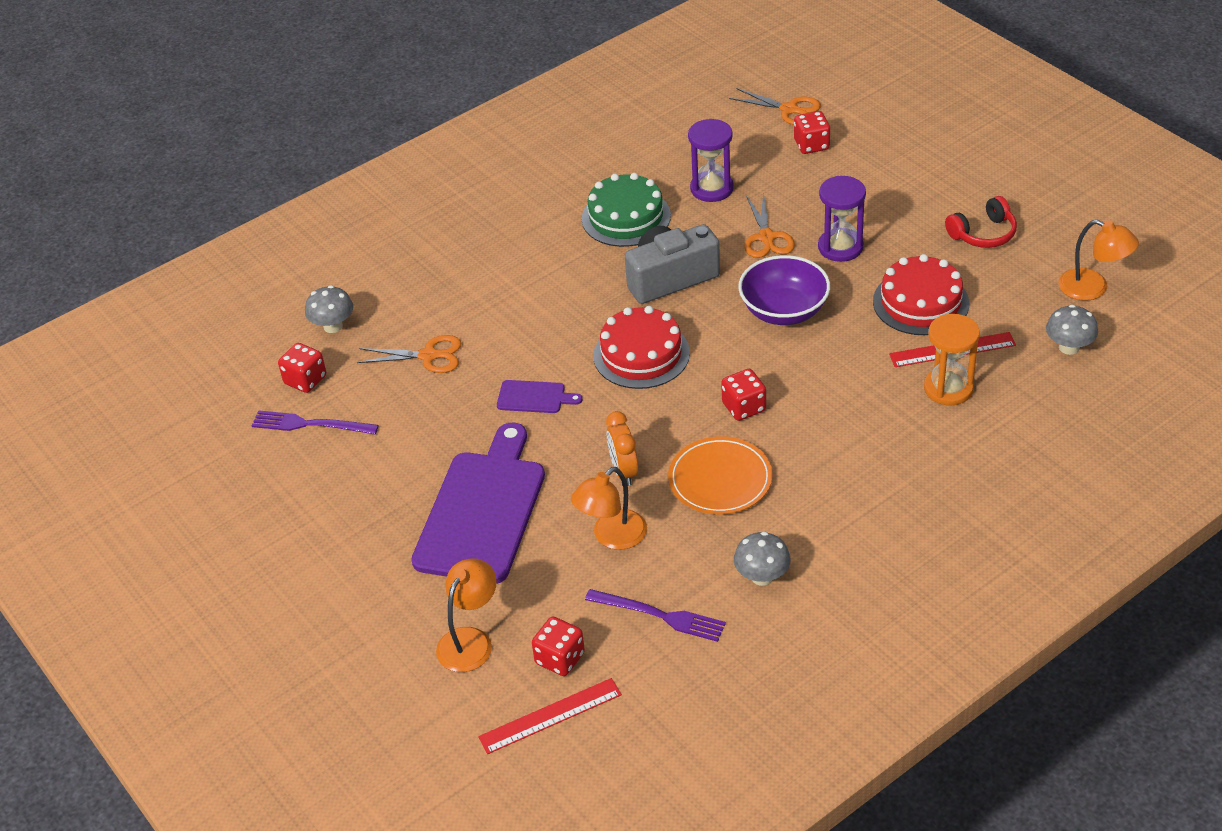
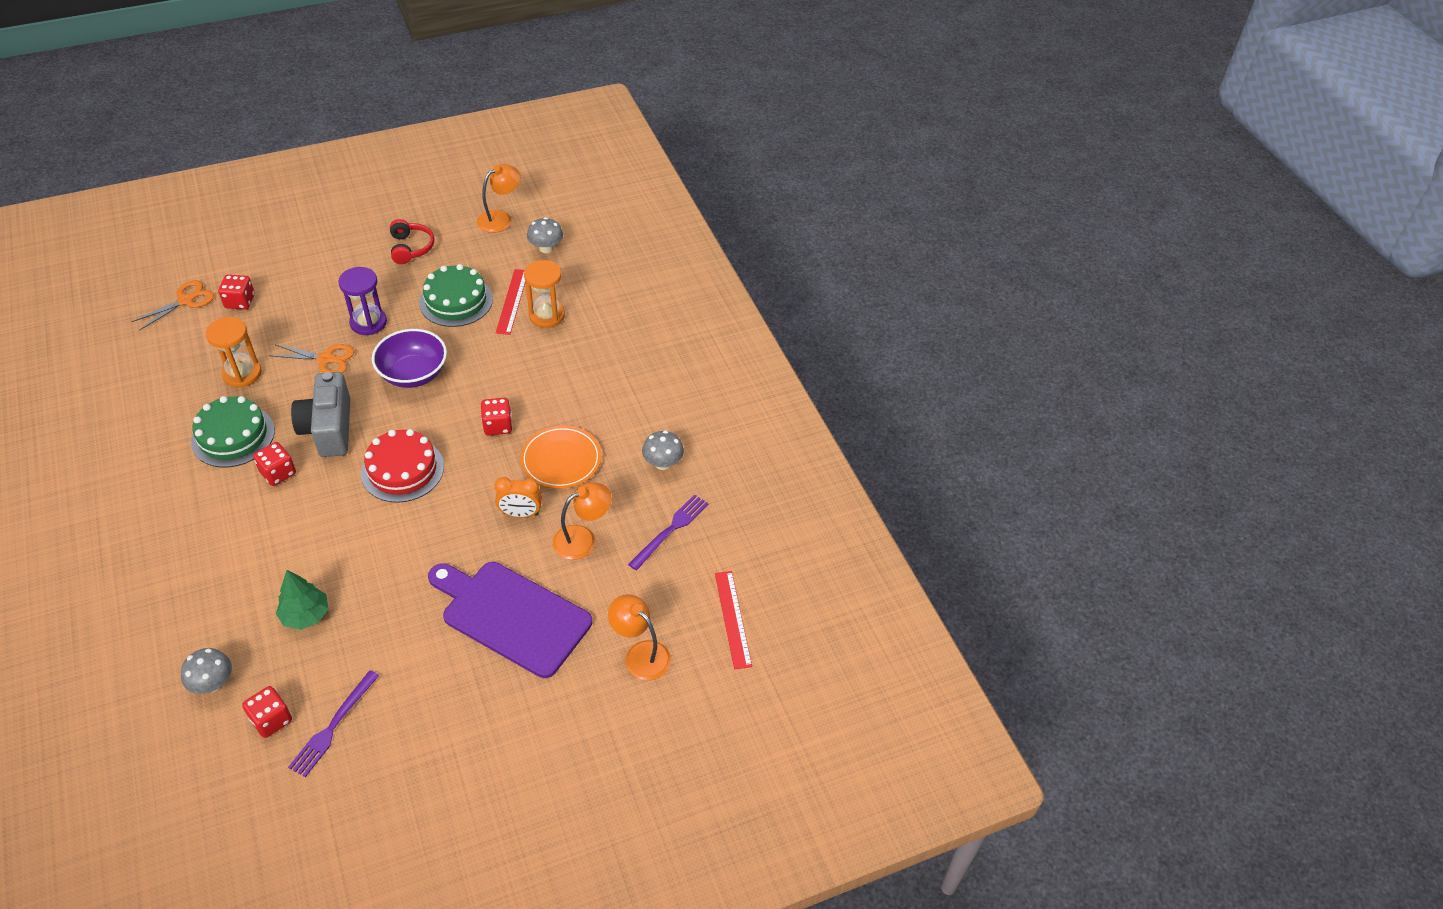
camera: 80 degrees left, 5 degrees up
(428, 356) = (305, 615): orange scissors -> green tree
(534, 397) = (405, 551): purple cutting board -> none
(560, 658) = (683, 600): red dice -> red dice (278, 473)
(612, 537) = (582, 538): orange lamp -> orange lamp turned 90 degrees counterclockwise
(711, 188) = (242, 373): purple hourglass -> orange hourglass
(920, 302) = (456, 301): red cake -> green cake

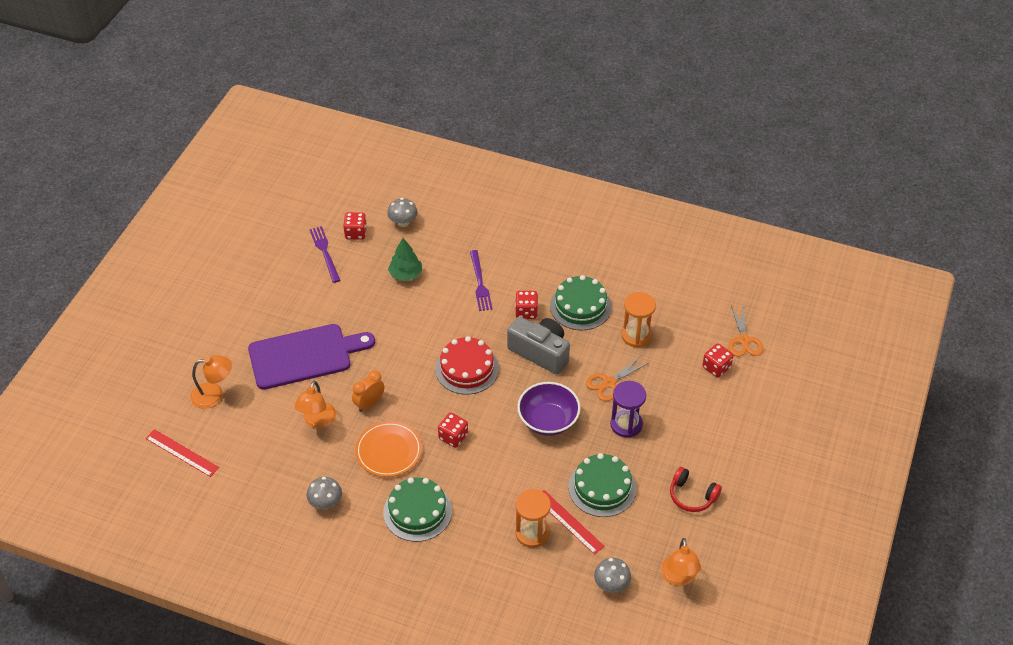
camera: 135 degrees right, 0 degrees up
(603, 397) = (417, 511): none -> green cake
(670, 530) = (273, 469): purple fork -> purple fork (480, 283)

